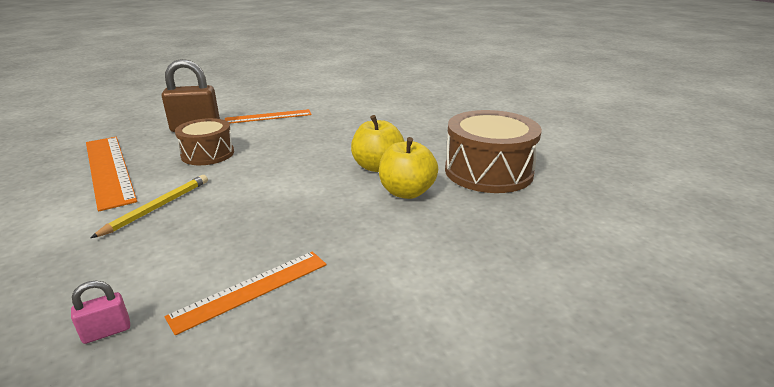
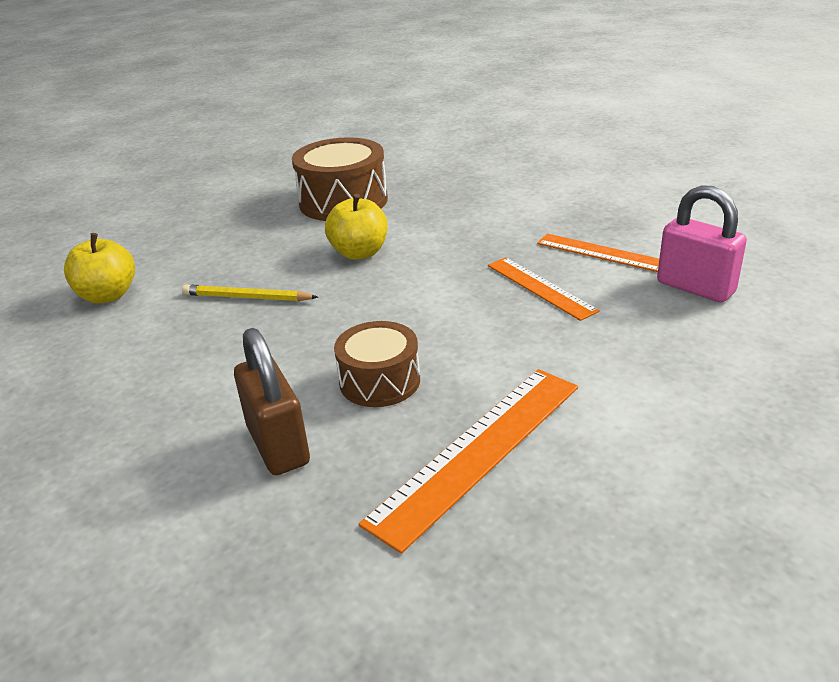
camera: 105 degrees left, 5 degrees up
(107, 332) = (695, 287): pink padlock -> pink padlock, size x2.14
(157, 207) = (536, 351): yellow pencil -> yellow pencil (247, 297)
(268, 116) = (202, 386): orange ruler -> orange ruler (540, 287)
(407, 192) = (408, 228): yellow apple -> yellow apple (108, 295)

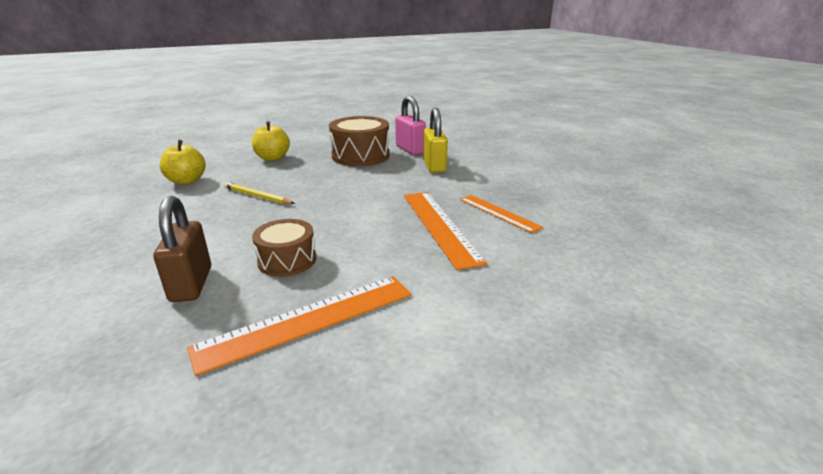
camera: 15 degrees right, 5 degrees down
(359, 253) = (344, 184): yellow apple -> yellow apple (272, 158)
(463, 199) = (434, 166): none -> yellow padlock
(540, 287) = (439, 226): orange ruler -> orange ruler, size x1.59
(695, 287) = (550, 248): pink padlock -> pink padlock (410, 149)

